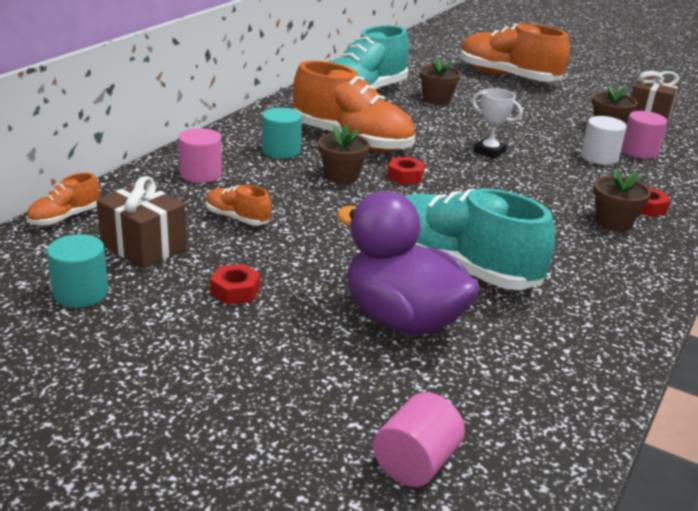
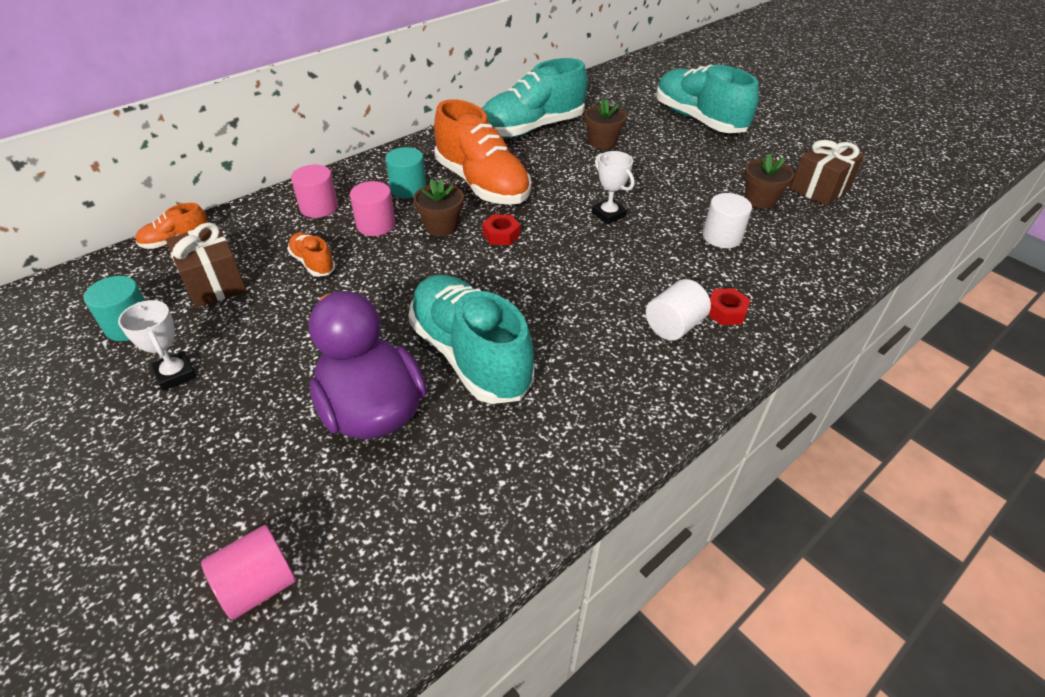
camera: 20 degrees right, 15 degrees up
(173, 324) = (175, 374): none -> white trophy
(235, 291) = (251, 347): red nut -> none
(508, 77) = (698, 120): orange shoe -> turquoise shoe
(613, 222) = (673, 326): brown flower pot -> white cylinder
(639, 151) = (774, 234): pink cylinder -> pink cylinder (376, 225)

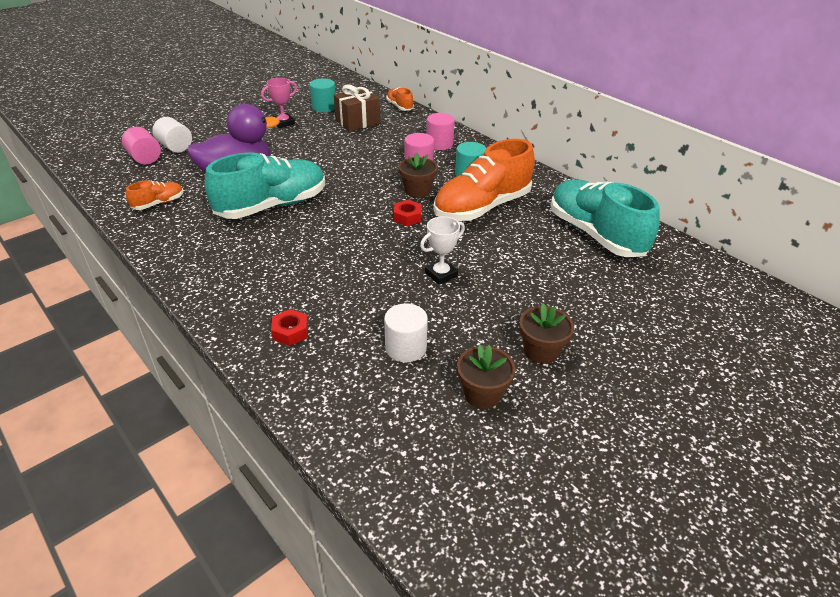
camera: 90 degrees right, 5 degrees down
(175, 374) = (283, 123): white trophy -> pink trophy
(313, 263) = (374, 148): orange shoe -> orange shoe (158, 203)
(602, 142) = (582, 279): brown flower pot -> brown flower pot (541, 351)
(673, 326) = (279, 298): white cylinder -> white cylinder (175, 147)
(698, 120) = (676, 367): turquoise shoe -> none
(820, 189) = (519, 464): brown gift -> none

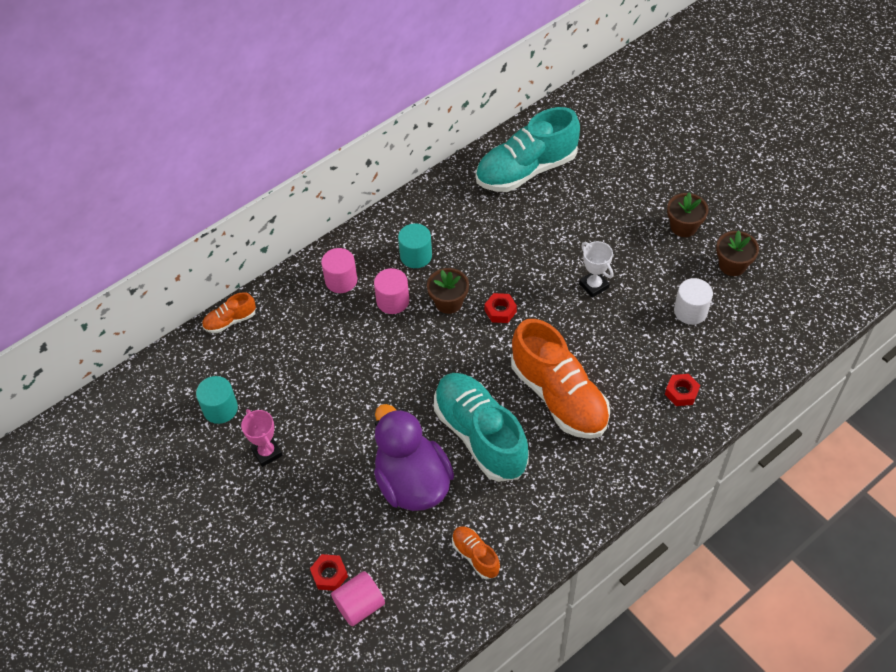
camera: 85 degrees left, 15 degrees up
(175, 147) = (329, 575): white cylinder -> red nut
(357, 122) = (273, 366): brown gift -> none
(482, 207) = (481, 249): orange shoe -> orange shoe (559, 396)

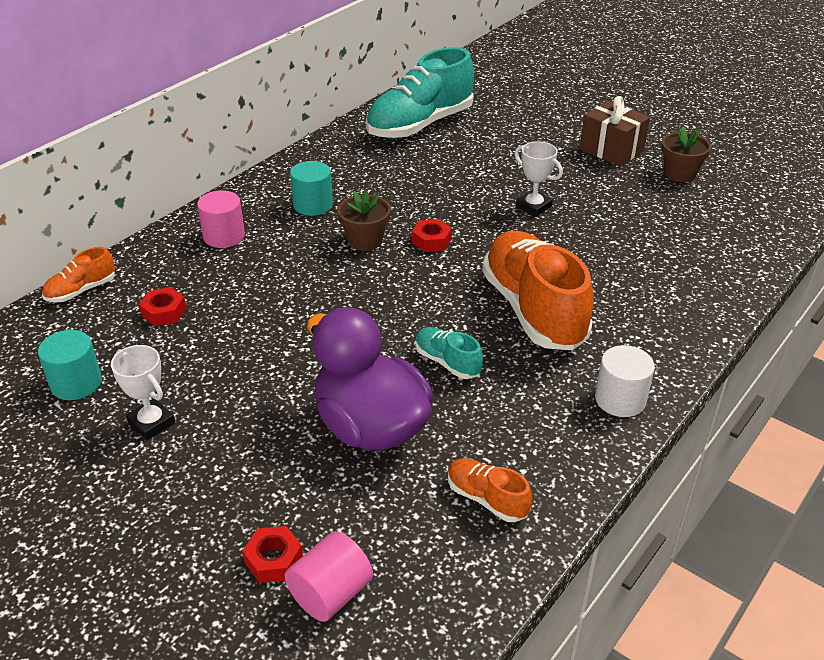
camera: 15 degrees left, 15 degrees down
(267, 452) = (151, 423): pink trophy -> white trophy
(393, 301) = (294, 247): pink cylinder -> none
(480, 435) = (447, 362): turquoise shoe -> turquoise shoe, size x0.45
(559, 396) = (533, 310): orange shoe -> orange shoe turned 150 degrees counterclockwise
(681, 393) = (680, 287): red nut -> red nut (164, 312)
(683, 227) = (611, 150): brown flower pot -> brown gift
(690, 311) = (653, 215): white cylinder -> white cylinder (620, 399)

